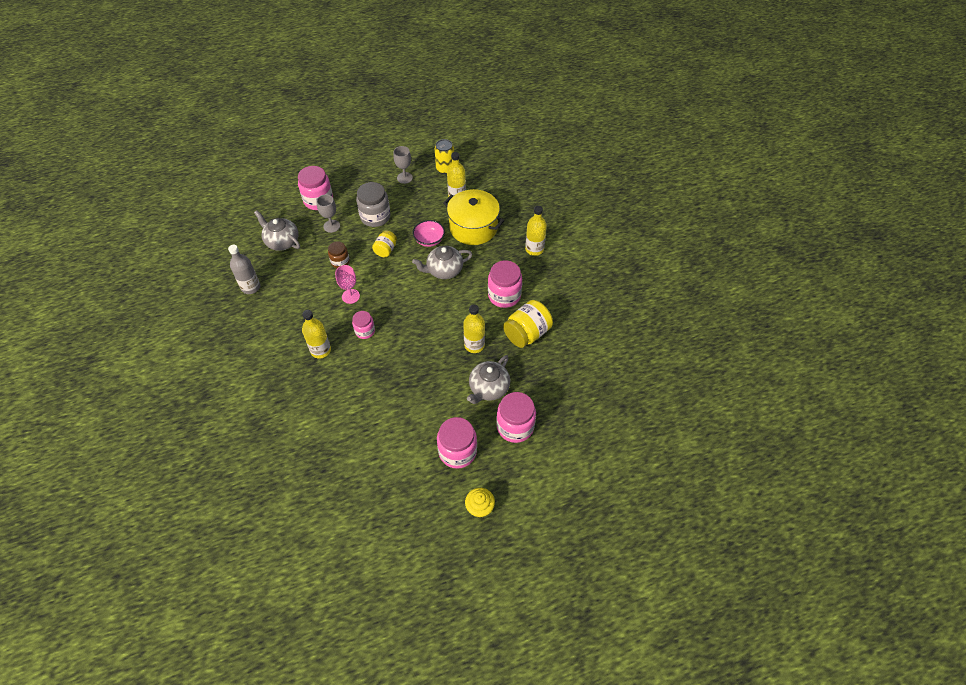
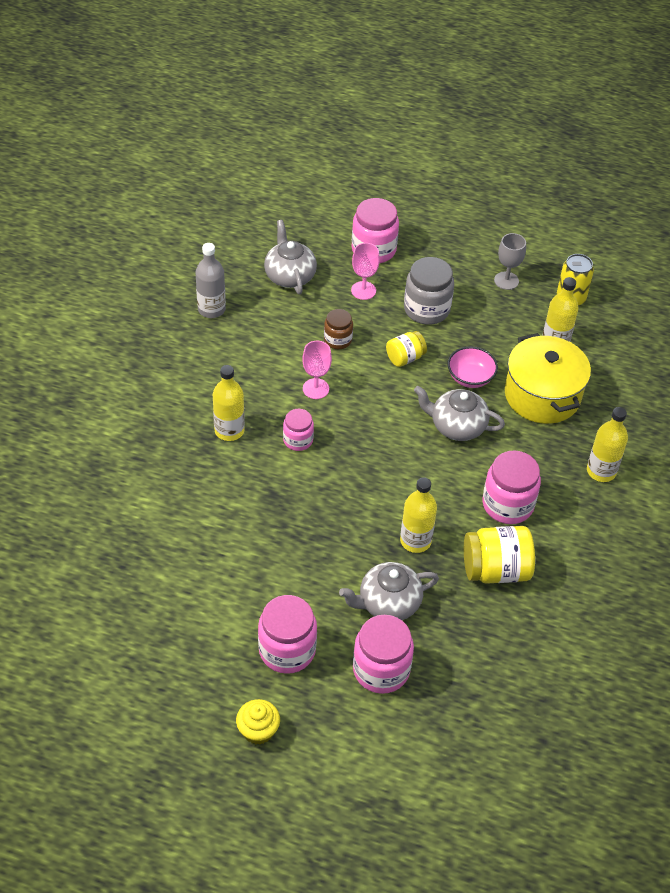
camera: 35 degrees right, 5 degrees down
(331, 226) = (363, 290): grey goblet -> pink goblet

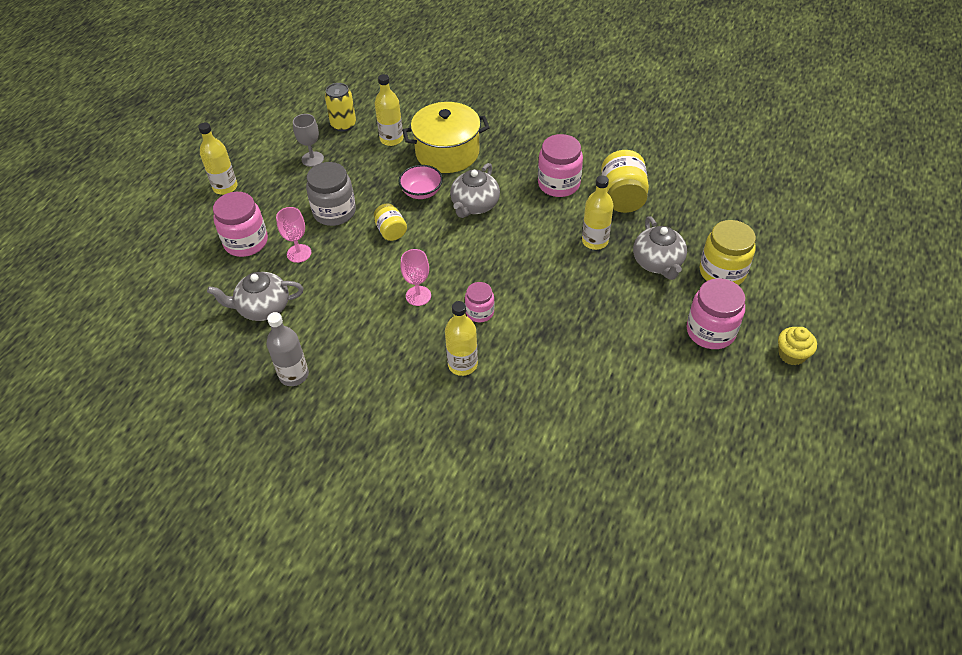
camera: 80 degrees left, 0 degrees up
(337, 340) = (359, 276): brown jar -> none
(381, 669) = (722, 272): pink jar -> yellow jar
(601, 471) = (528, 131): yellow bottle -> yellow bottle (225, 187)

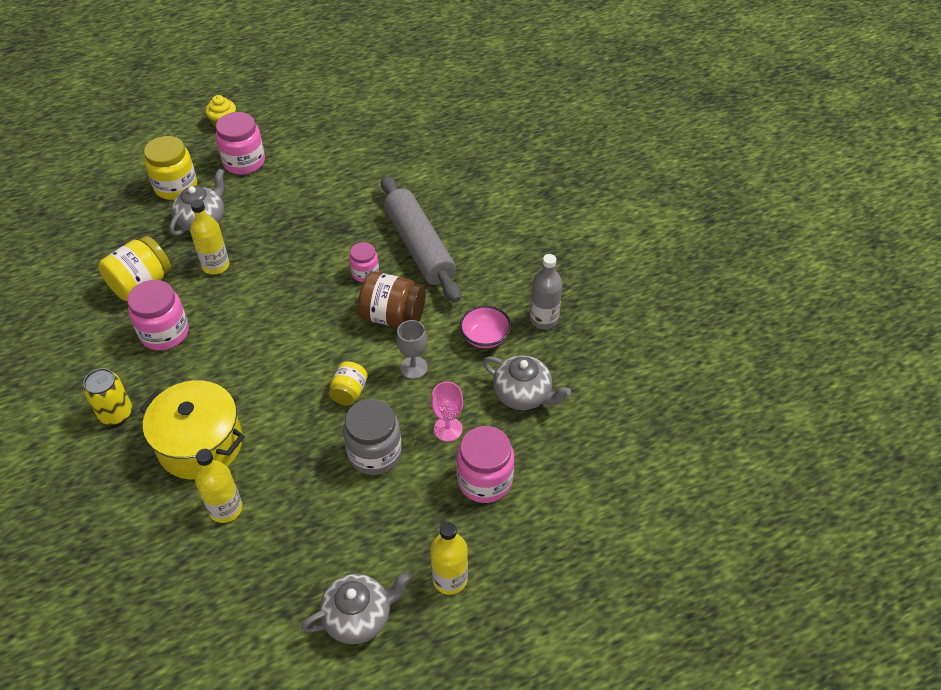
camera: 140 degrees left, 0 degrees up
(312, 159) = (328, 547): grey goblet -> grey goblet (413, 367)
(343, 125) = (246, 577): yellow can -> yellow can (116, 413)
(418, 296) = (393, 316): pink goblet -> brown jar
(421, 192) = (277, 414): pink bowl -> pink bowl (485, 337)
(462, 364) = (419, 247): yellow bottle -> grey rolling pin
(474, 205) = (254, 365): grey teapot -> grey teapot (359, 616)

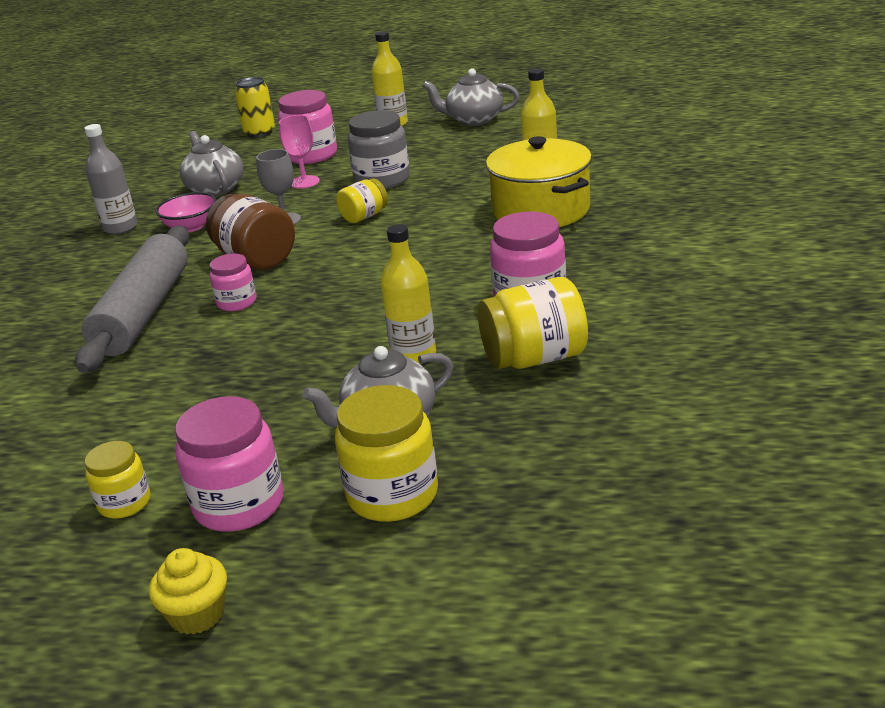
camera: 145 degrees left, 20 degrees down
(116, 413) = (623, 245): yellow can -> yellow can (259, 132)
(298, 147) = (124, 503): none -> yellow jar

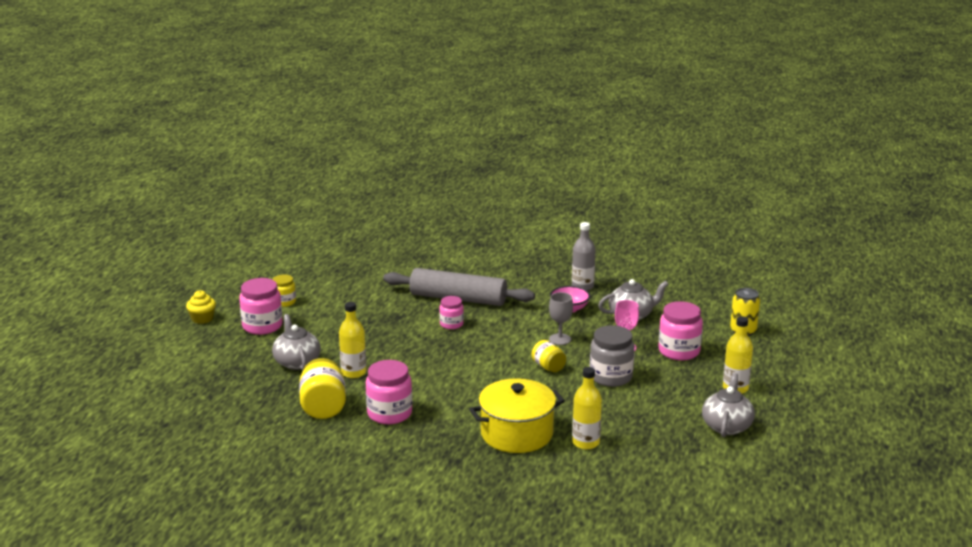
camera: 95 degrees right, 5 degrees down
(256, 259) = (506, 329): brown jar -> none
(392, 495) = (240, 360): yellow jar -> none

